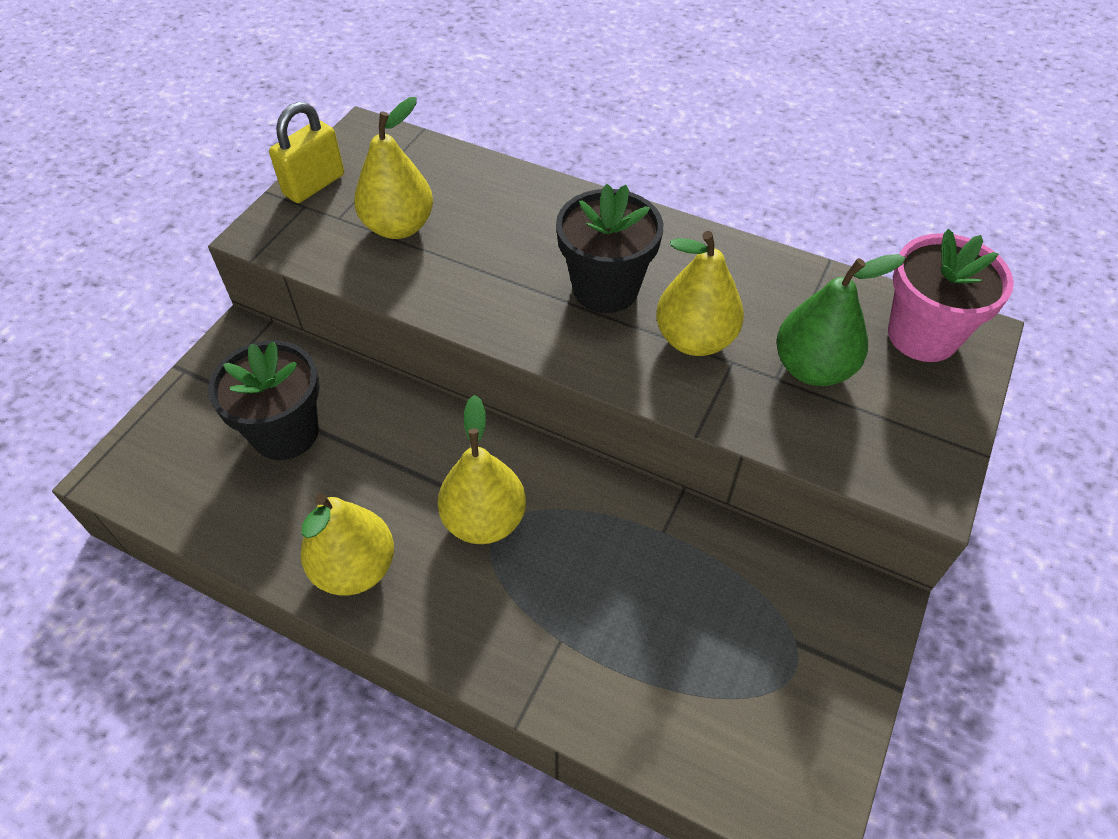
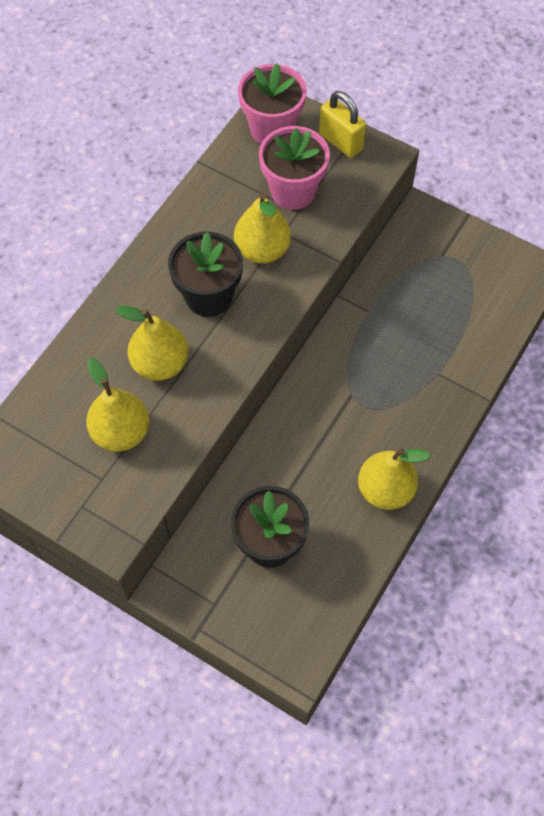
camera: 85 degrees left, 10 degrees up
(314, 185) = (56, 500): yellow padlock -> yellow padlock (340, 141)
(484, 520) = (353, 411): yellow pear -> yellow pear (160, 364)
(812, 368) = (293, 191): green pear -> pink flower pot

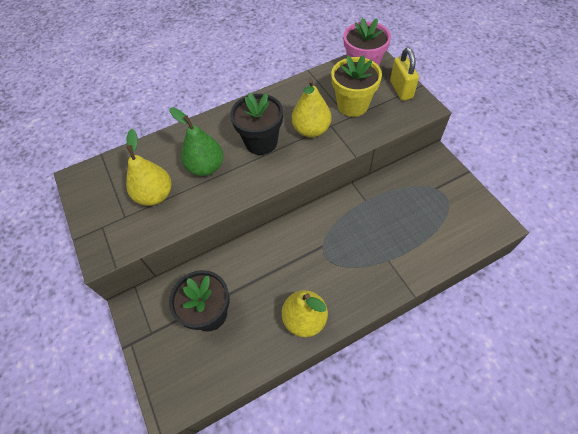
camera: 35 degrees right, 5 degrees down
(160, 364) = (206, 167): yellow pear -> green pear
(293, 191) = (352, 105): pink flower pot -> yellow flower pot

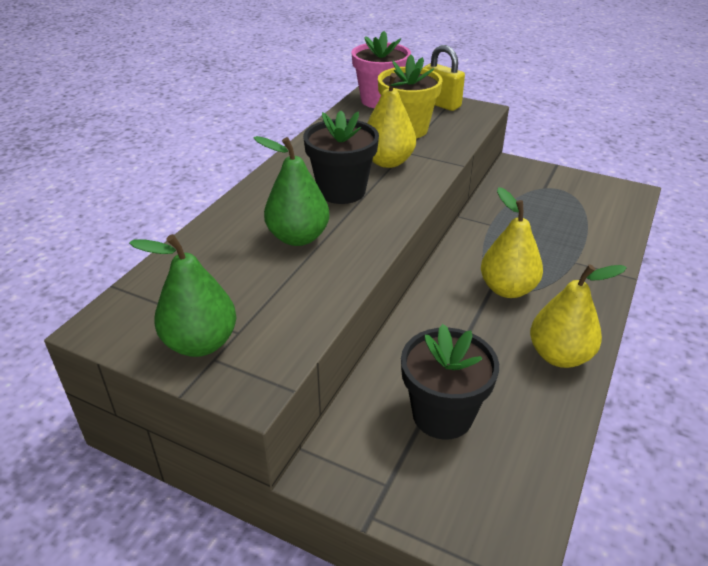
camera: 40 degrees left, 20 degrees down
(104, 214) = (200, 343): none -> green pear
(155, 195) = (259, 291): yellow pear -> yellow pear (507, 289)

